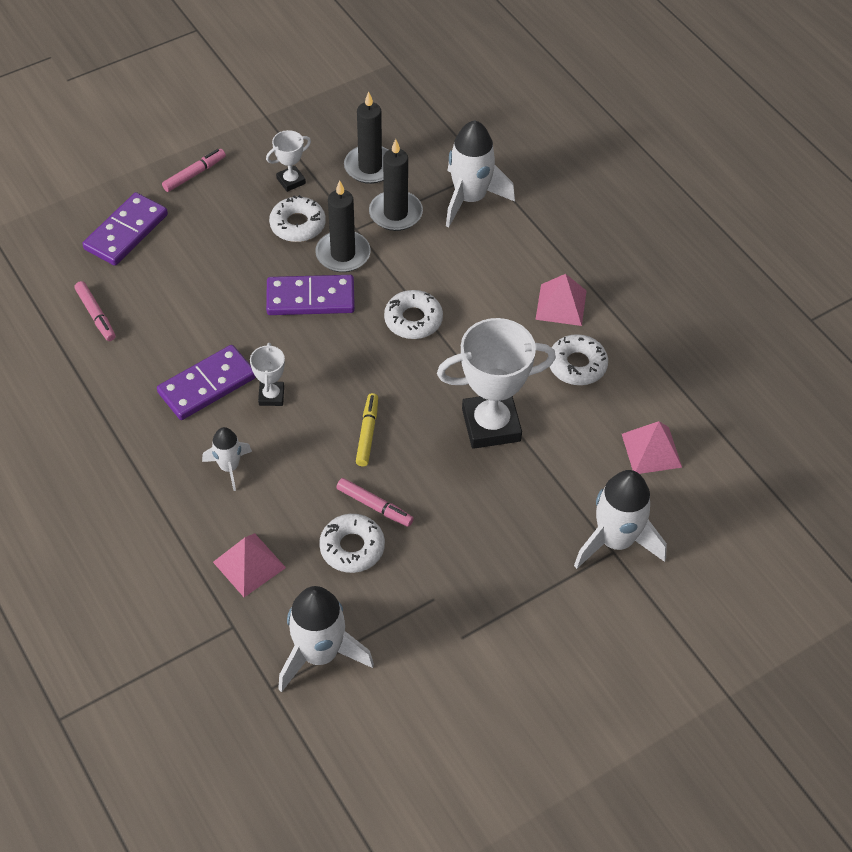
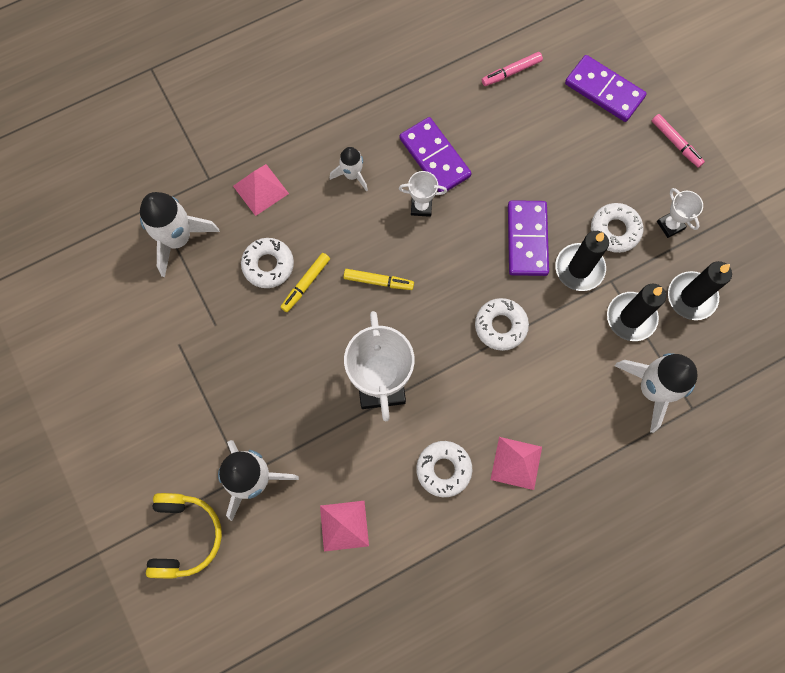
camera: 95 degrees right, 20 degrees up
(374, 506) = (306, 284): pink marker -> yellow marker
(691, 604) = (185, 536): none -> yellow headphones

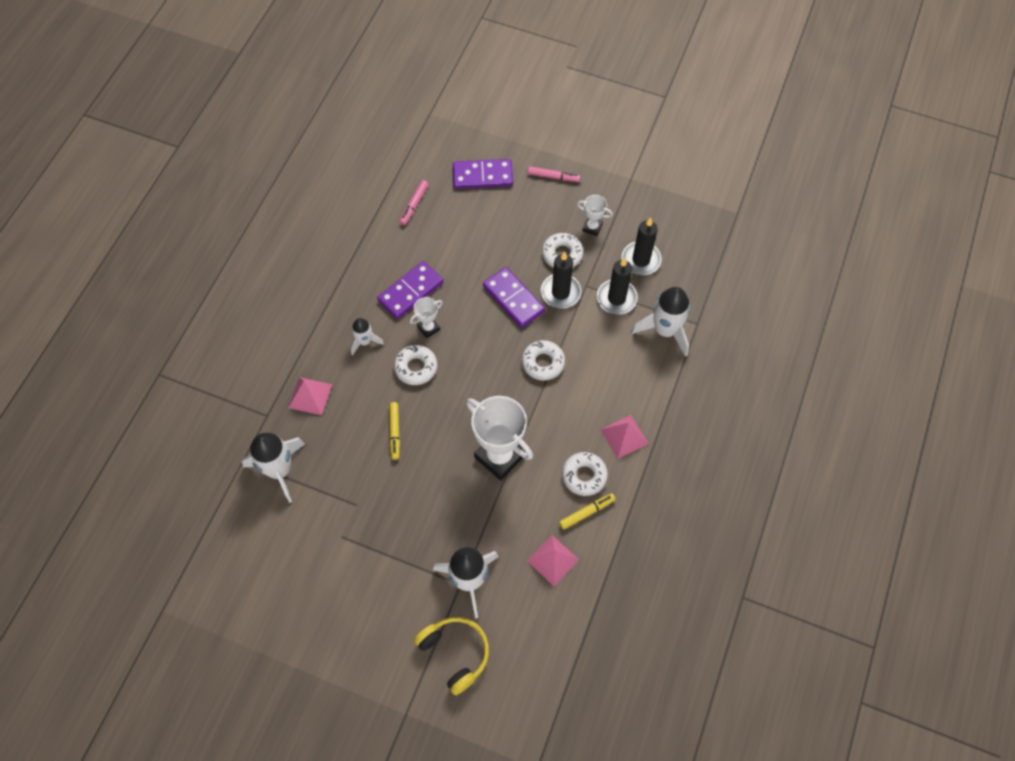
camera: 40 degrees left, 10 degrees down
(268, 265) = (358, 439): white donut -> white donut (416, 367)
(378, 281) = (441, 394): yellow marker -> yellow marker (586, 512)
(435, 157) = (410, 291): purple domino -> purple domino turned 60 degrees counterclockwise

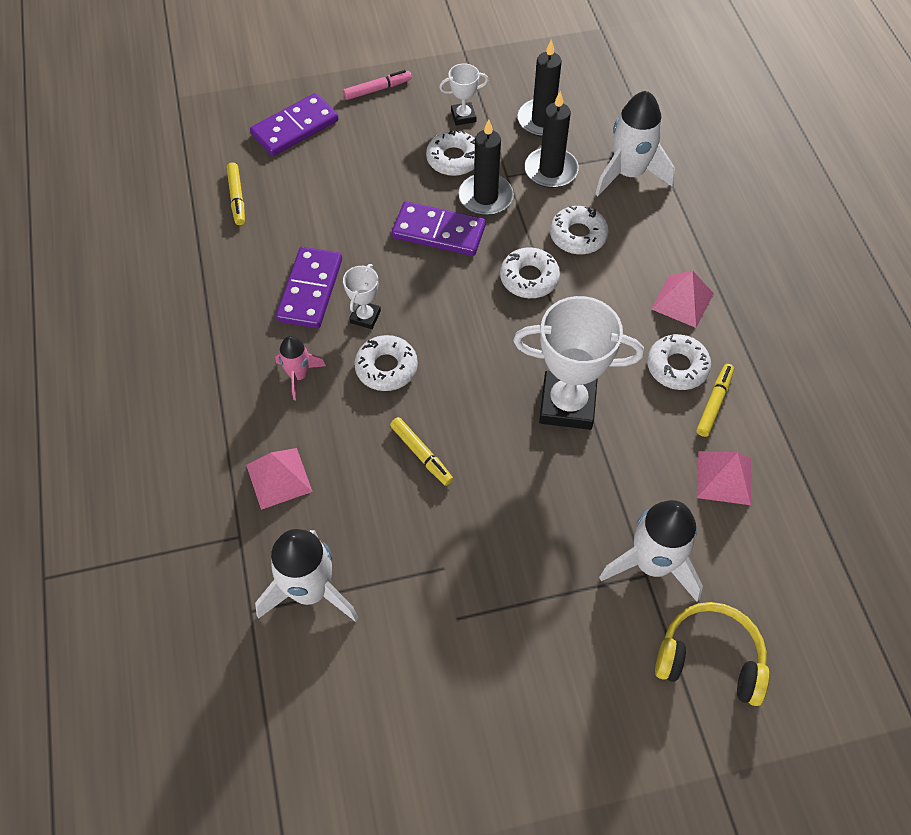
camera: 35 degrees left, 5 degrees down
(365, 341) = (299, 375): white rocket -> pink rocket
(414, 205) = (237, 197): pink marker -> yellow marker
(596, 353) = (578, 235): none -> white donut

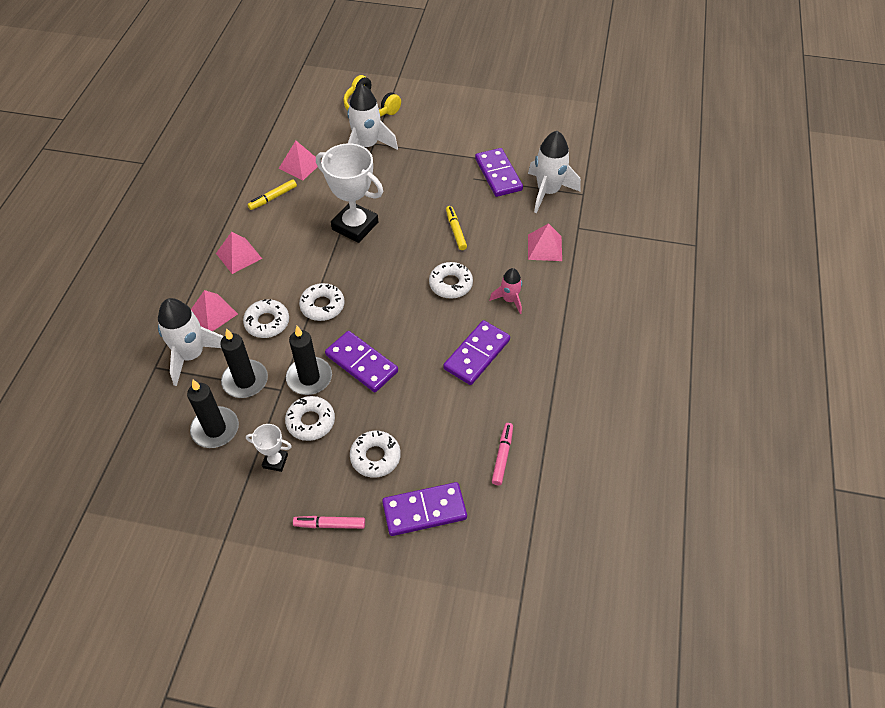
camera: 155 degrees left, 5 degrees down
(237, 197) = (502, 456): yellow marker -> pink marker
(365, 317) = (447, 321): white trophy -> none
(406, 594) = (498, 174): none -> purple domino
(647, 222) = (213, 313): none -> pink pyramid
(677, 367) = (276, 222): white donut -> white donut (375, 457)

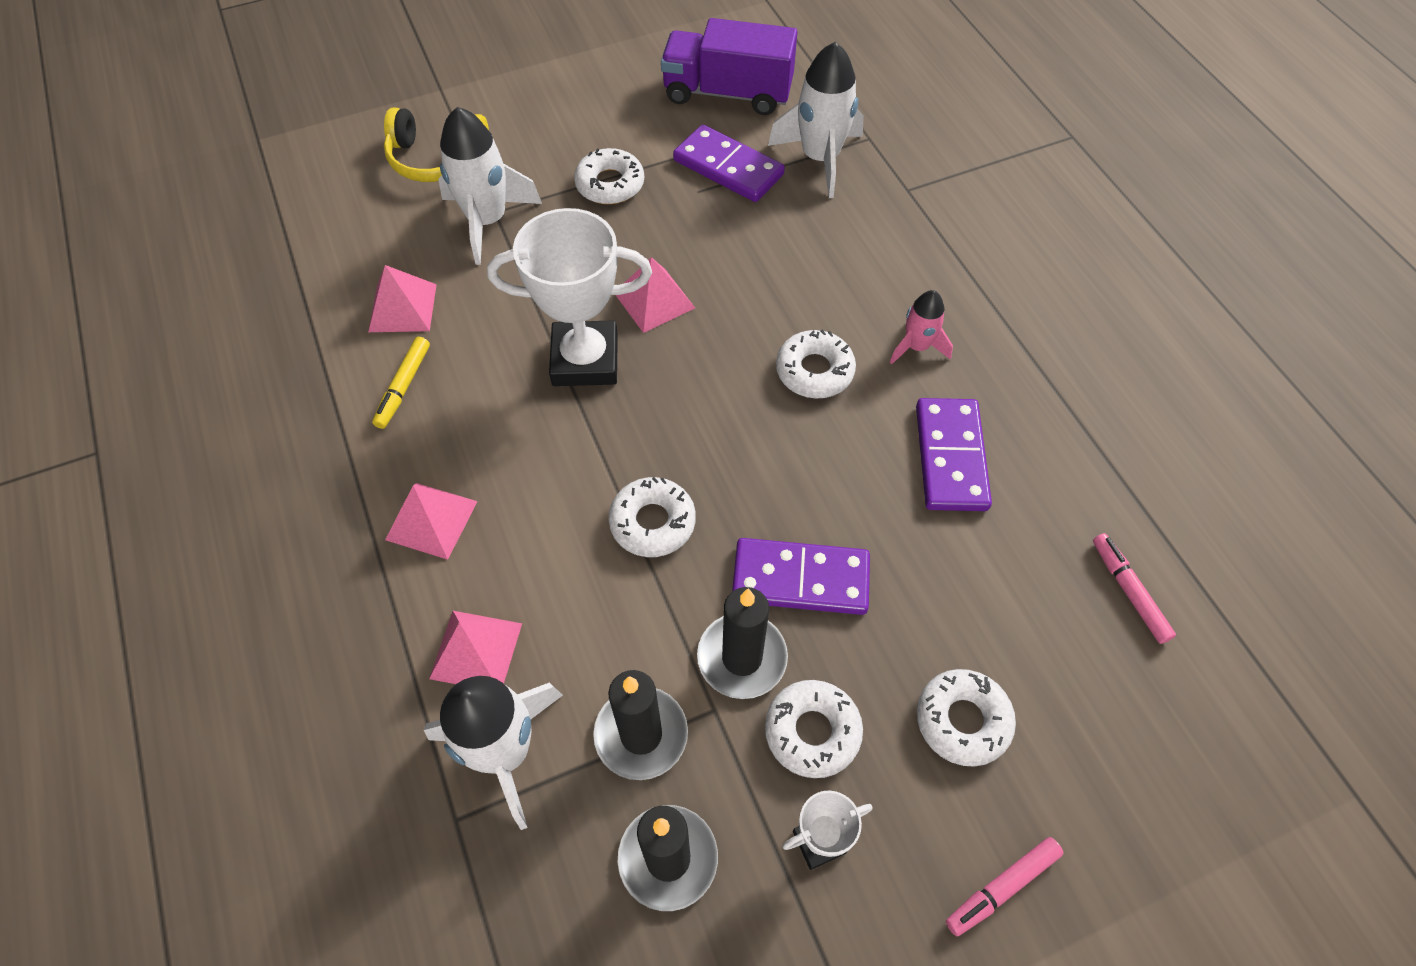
camera: 35 degrees left, 5 degrees up
(267, 322) = (586, 607): white donut -> white donut (610, 184)
(424, 510) = (1109, 756): purple domino -> none
(455, 231) = (745, 284): yellow marker -> none
(532, 139) = (728, 93): none -> purple truck
(545, 247) = (891, 242): pink pyramid -> pink pyramid (654, 300)

